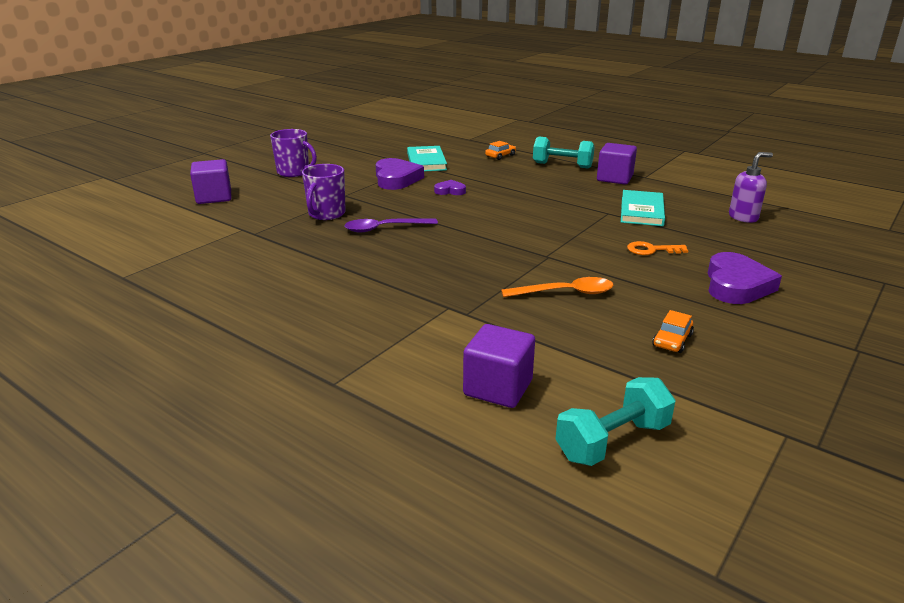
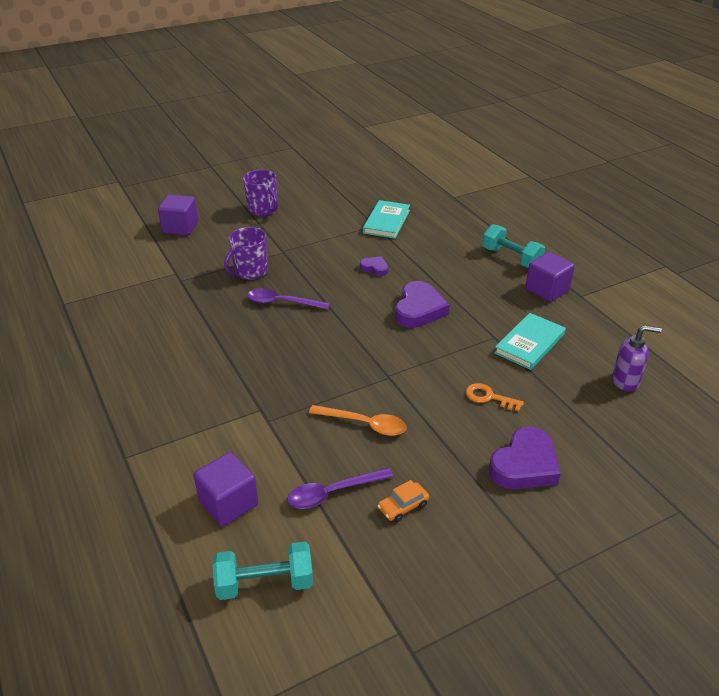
camera: 25 degrees right, 10 degrees up
(396, 179) = (341, 240): purple heart -> purple heart (419, 309)
(500, 156) = (462, 229): orange car -> none
(595, 349) = (332, 493): none -> purple spoon

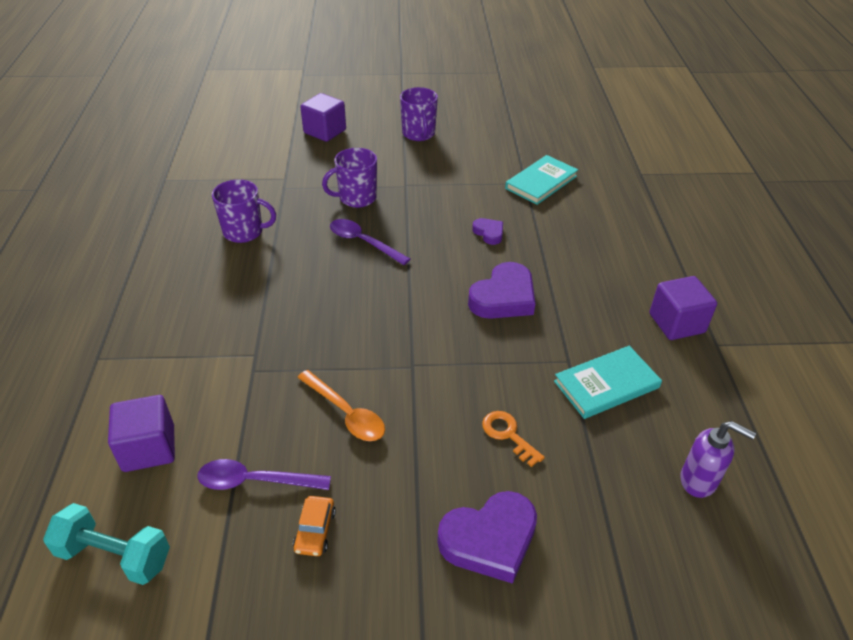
camera: 25 degrees right, 5 degrees up
(174, 324) = (244, 232): none -> purple mug
(403, 506) = (315, 530): orange car -> orange car turned 75 degrees counterclockwise
(511, 258) = (659, 268): turquoise dumbbell -> none

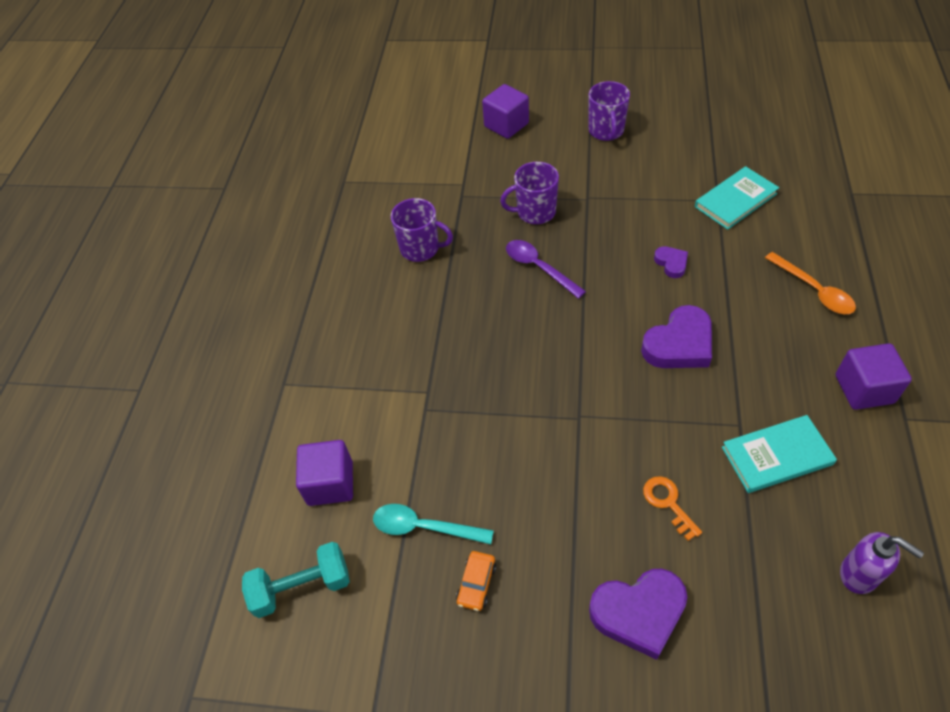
camera: 15 degrees right, 10 degrees up
(115, 556) = (302, 587): turquoise dumbbell -> turquoise dumbbell turned 45 degrees counterclockwise
(255, 481) = (424, 527): purple spoon -> turquoise spoon
(346, 413) = (511, 464): orange spoon -> orange spoon (814, 290)

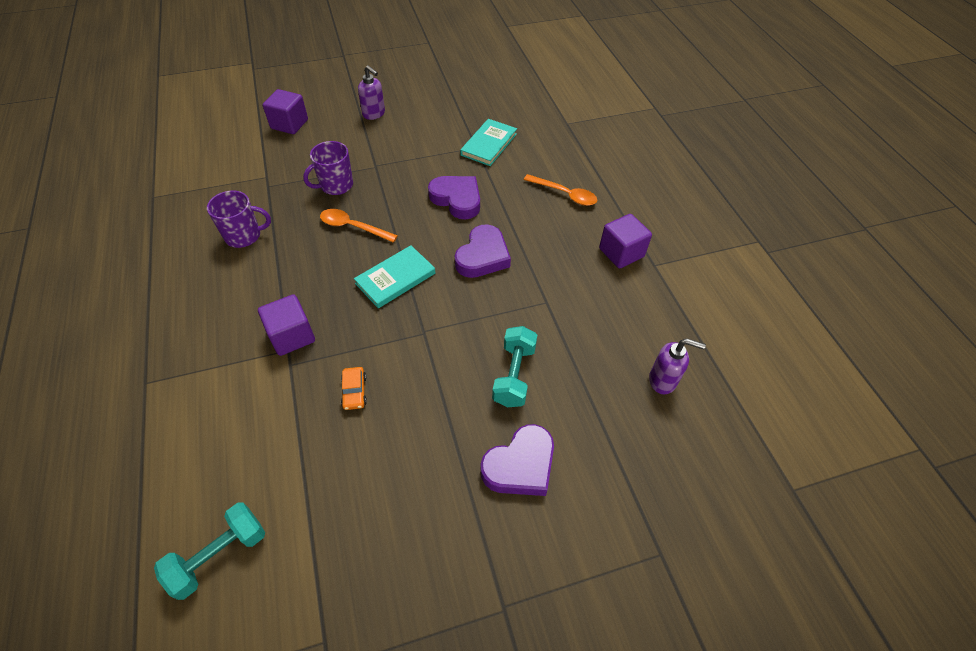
camera: 30 degrees left, 0 degrees up
(330, 483) = (219, 455): purple cube -> purple cube (292, 336)
(424, 527) = (320, 462): turquoise spoon -> none
(476, 583) = (382, 492): orange car -> orange car (354, 391)
(538, 267) = (353, 227): purple spoon -> orange spoon
(606, 131) = (374, 114): purple mug -> purple soap dispenser
(668, 503) = (514, 375): orange key -> turquoise dumbbell
(671, 263) = (457, 199): purple heart -> purple heart, size x1.92
(776, 456) = (579, 316): turquoise book -> turquoise book (395, 278)

